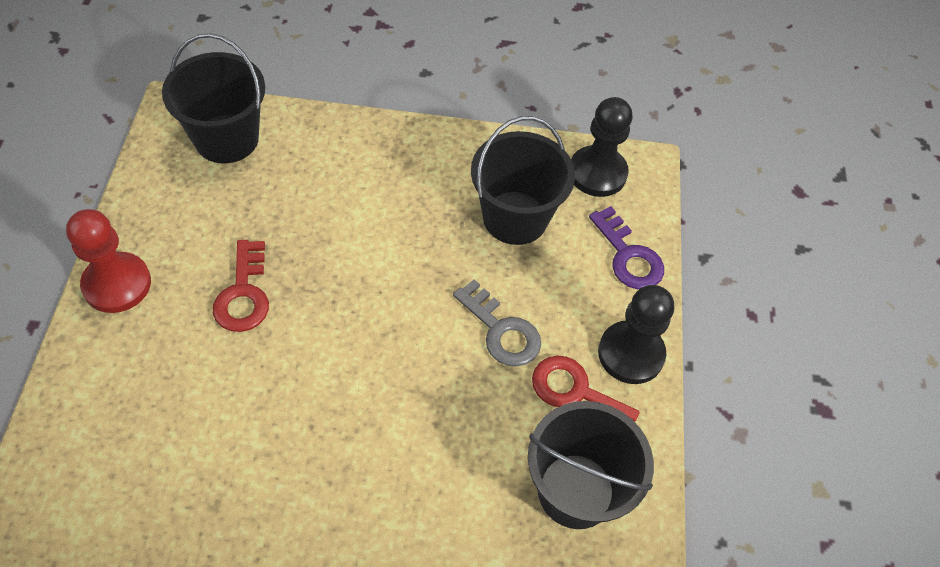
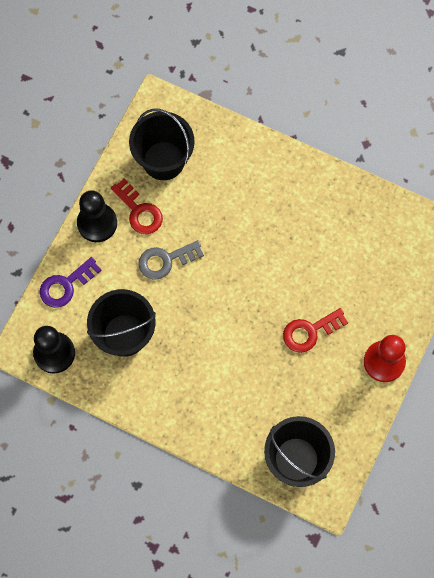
camera: 155 degrees left, 15 degrees up
(244, 294) = (310, 331): red key -> red key turned 135 degrees counterclockwise
(501, 330) = (165, 260): grey key -> grey key turned 90 degrees counterclockwise
(628, 256) = (66, 285): purple key -> purple key turned 120 degrees counterclockwise

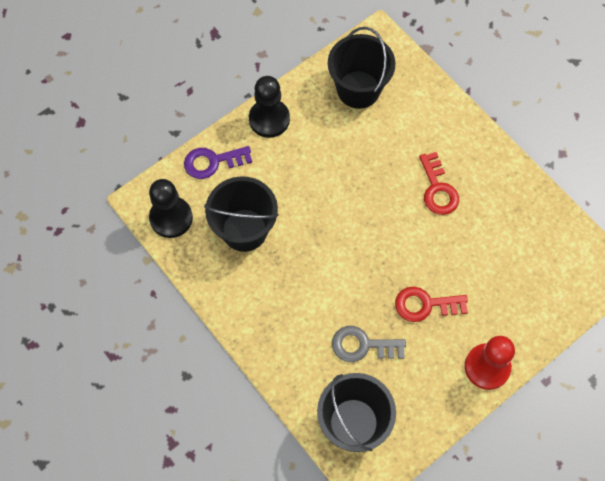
camera: 25 degrees right, 5 degrees down
(139, 211) = (313, 125): red key -> red key (438, 189)
(165, 260) = (316, 179): grey key -> grey key (362, 345)

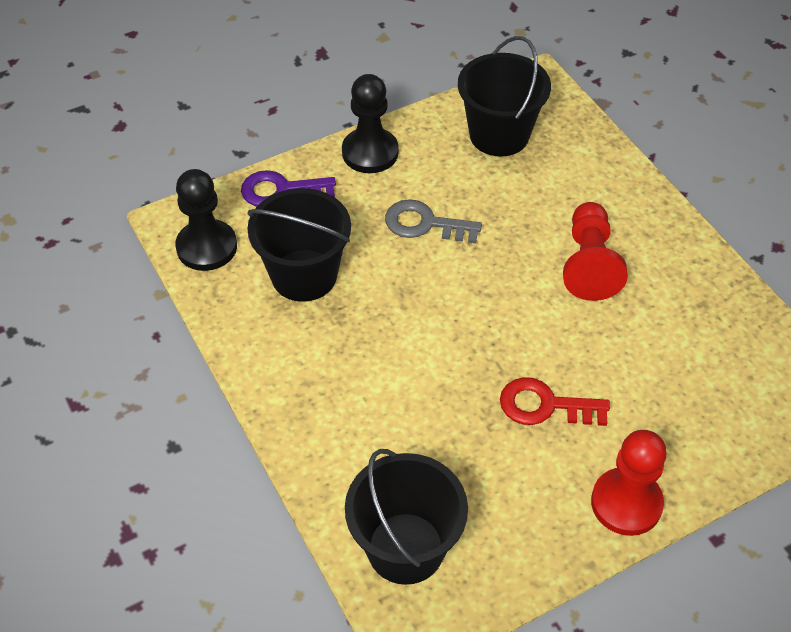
camera: 10 degrees right, 15 degrees down
(362, 345) = (441, 445): grey key -> grey key (425, 224)
(438, 189) = (589, 264): red key -> red pawn

